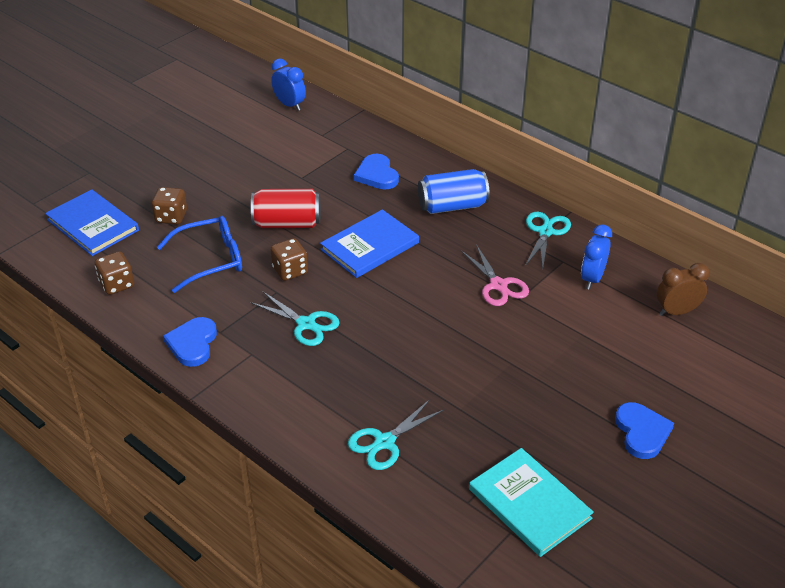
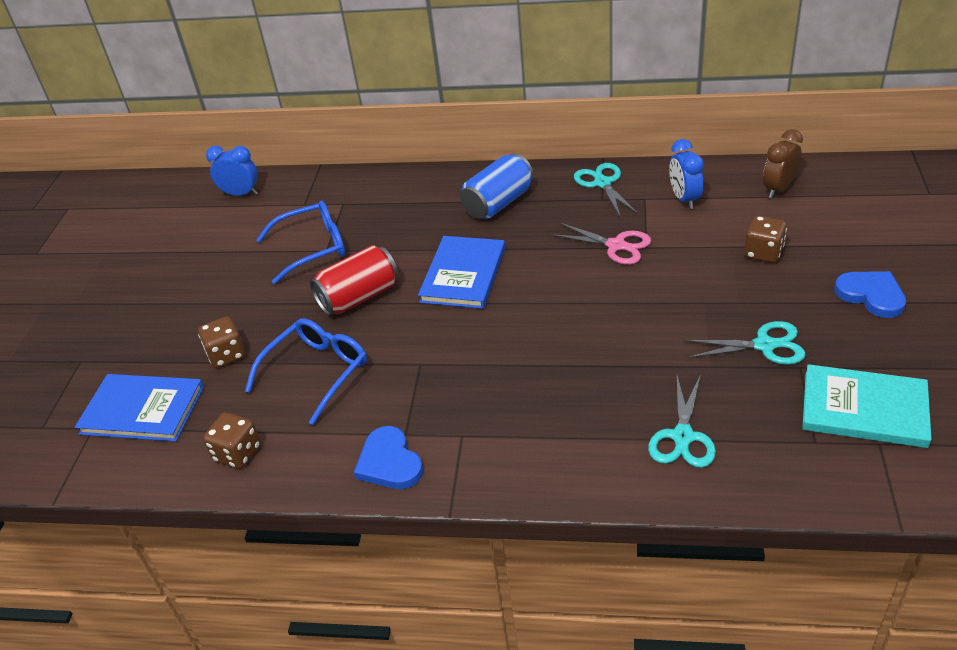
camera: 30 degrees left, 0 degrees up
(290, 271) = (411, 337): brown dice -> brown dice (763, 253)
(294, 171) = (312, 248): none -> blue glasses
(306, 324) = (484, 376): turquoise scissors -> turquoise scissors (765, 345)
(377, 175) = (398, 212): blue heart -> none

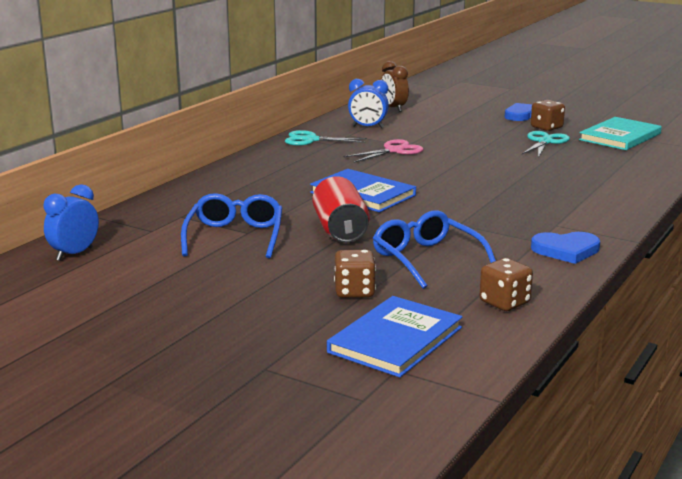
camera: 70 degrees left, 20 degrees down
(498, 203) = (283, 169): blue can -> none
(682, 437) = (610, 173): turquoise scissors -> none
(763, 253) = (455, 124): brown dice -> brown dice (546, 128)

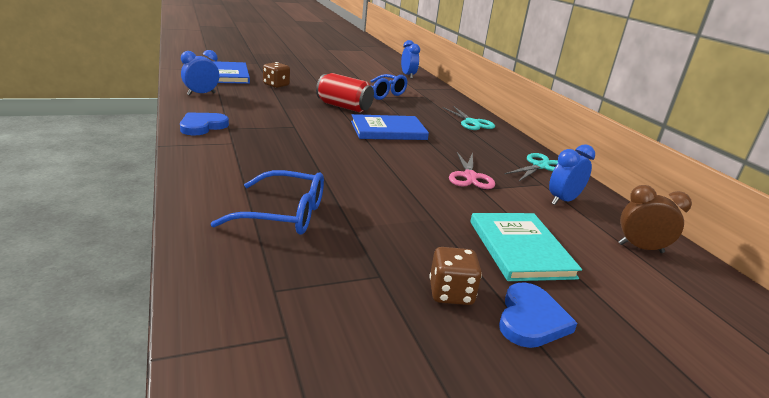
camera: 125 degrees right, 5 degrees up
(427, 259) = (272, 103): blue glasses -> blue glasses (283, 214)
(504, 303) = (201, 94): brown dice -> blue clock
(545, 142) = (397, 253): turquoise scissors -> turquoise scissors (472, 123)
(620, 137) = (337, 321): turquoise book -> turquoise book (520, 249)

